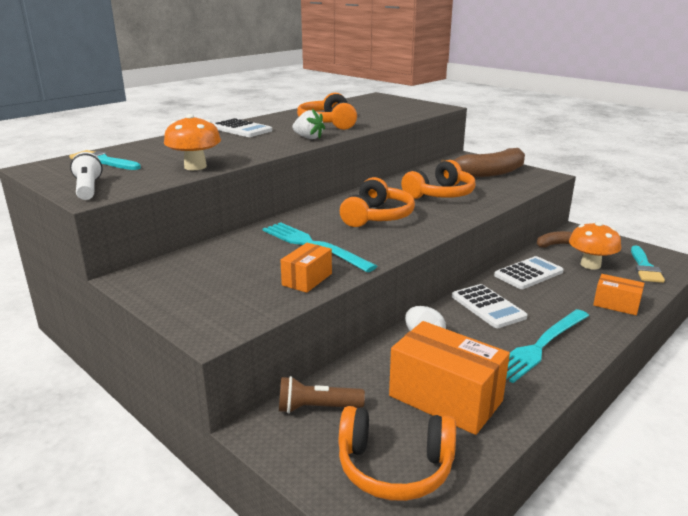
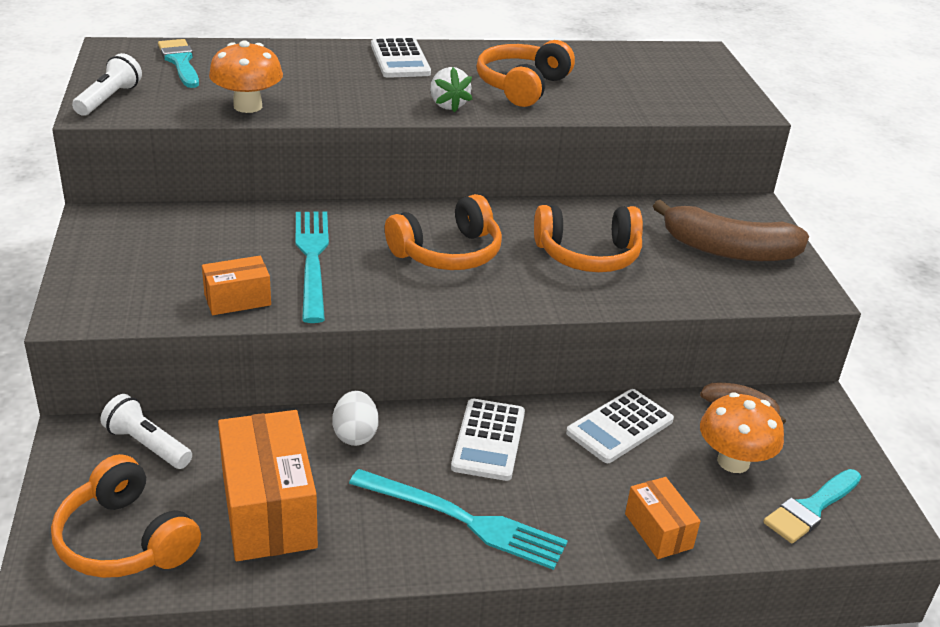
camera: 35 degrees right, 10 degrees up
(317, 408) = (147, 445): brown flashlight -> white flashlight
(528, 274) = (620, 427): white calculator -> white calculator turned 135 degrees clockwise
(540, 346) = (463, 520): turquoise fork -> turquoise fork turned 150 degrees counterclockwise

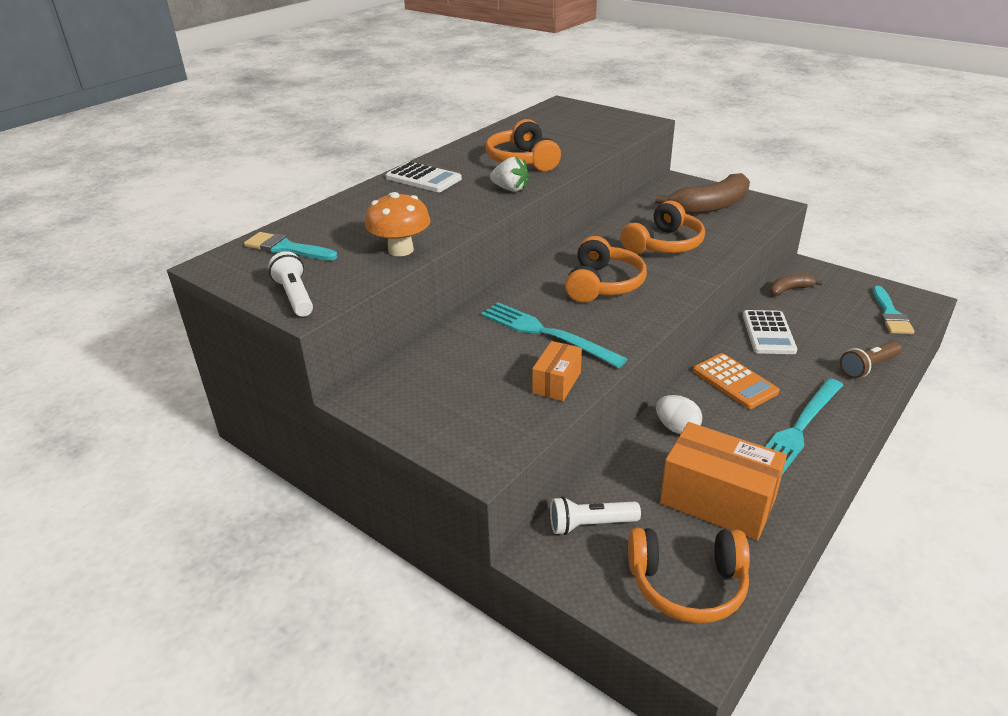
camera: 40 degrees left, 0 degrees up
(463, 520) = (799, 427): turquoise fork -> turquoise fork turned 150 degrees clockwise
(488, 440) = (734, 381): white calculator -> orange calculator
(658, 531) = (868, 367): orange box -> brown flashlight
(733, 461) = (832, 315): orange mushroom -> none

